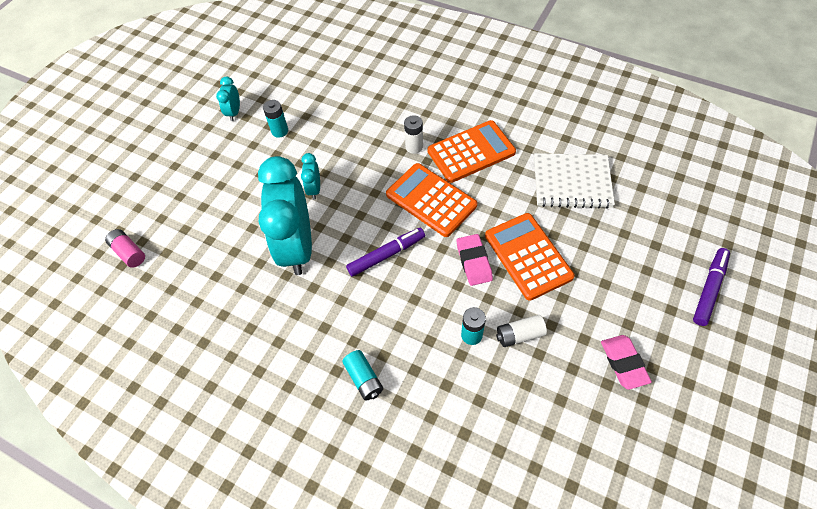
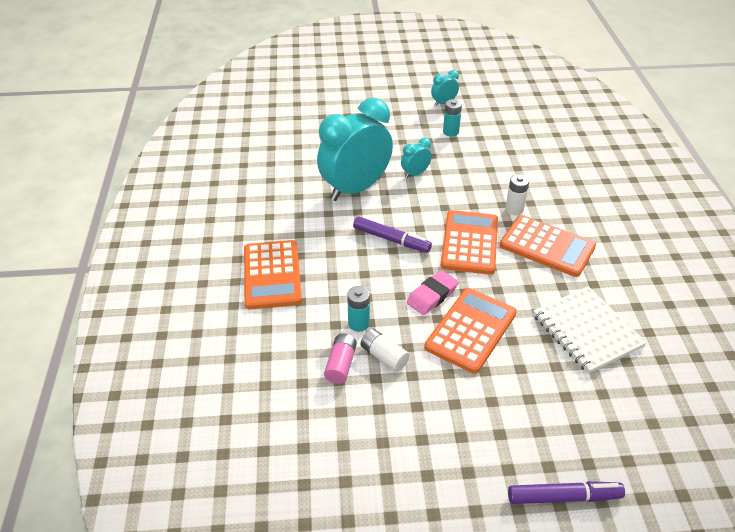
camera: 55 degrees right, 15 degrees down
(129, 252) = (283, 116): pink battery -> pink battery (341, 364)
(364, 379) = (272, 275): turquoise battery -> orange calculator
(624, 363) = (414, 448): pink eraser -> none

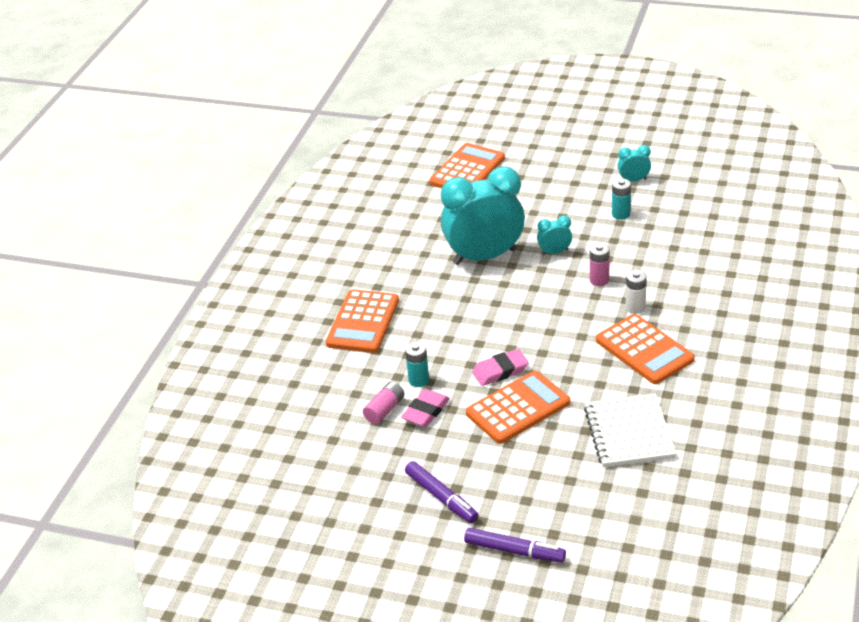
camera: 25 degrees right, 5 degrees down
(384, 356) = (426, 411): white battery -> pink eraser
(391, 239) = (492, 312): purple marker -> purple marker (441, 497)
(468, 191) = (599, 280): none -> pink battery
(470, 243) = (567, 331): orange calculator -> orange calculator (467, 170)

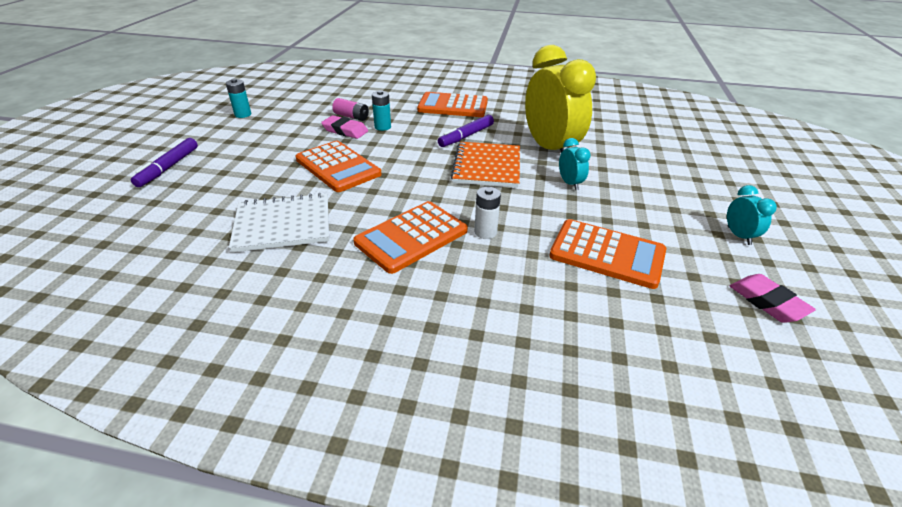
camera: 80 degrees right, 0 degrees up
(441, 497) = (247, 139): purple marker -> purple marker (466, 136)
(467, 170) = (682, 138): orange calculator -> orange calculator (607, 254)
(484, 257) = (550, 149): turquoise clock -> yellow clock
(500, 371) = (388, 158): pink eraser -> pink eraser (767, 302)
(520, 301) = (487, 166): none -> orange notebook
(599, 280) = (529, 209): pink battery -> none
(621, 214) = (660, 225): turquoise battery -> turquoise battery (243, 114)

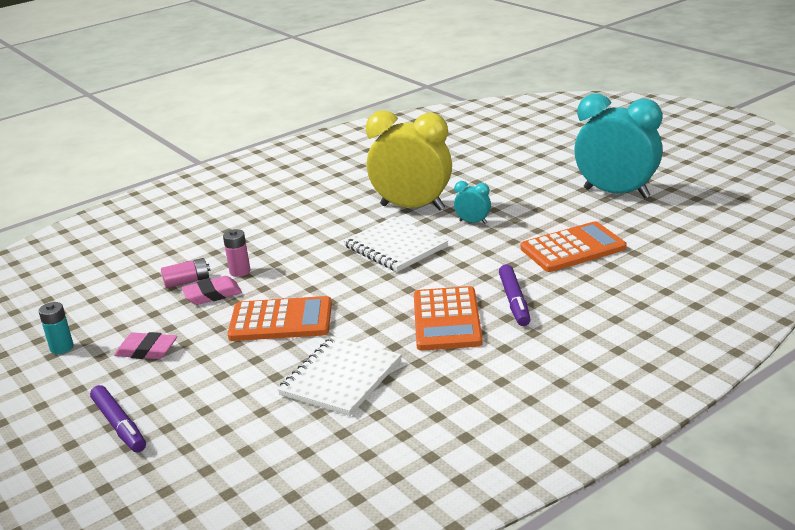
camera: 45 degrees left, 10 degrees down
(382, 127) = (240, 271): turquoise battery -> pink battery
(453, 106) = (260, 219): orange calculator -> none
(466, 136) = (329, 236): purple marker -> purple marker (514, 301)
(485, 232) = (485, 285): white battery -> none
(487, 166) = (395, 246): orange notebook -> white notebook
(738, 236) = (616, 193): turquoise clock -> turquoise clock, size x2.36
(767, 302) = (680, 219): pink eraser -> pink eraser (147, 350)

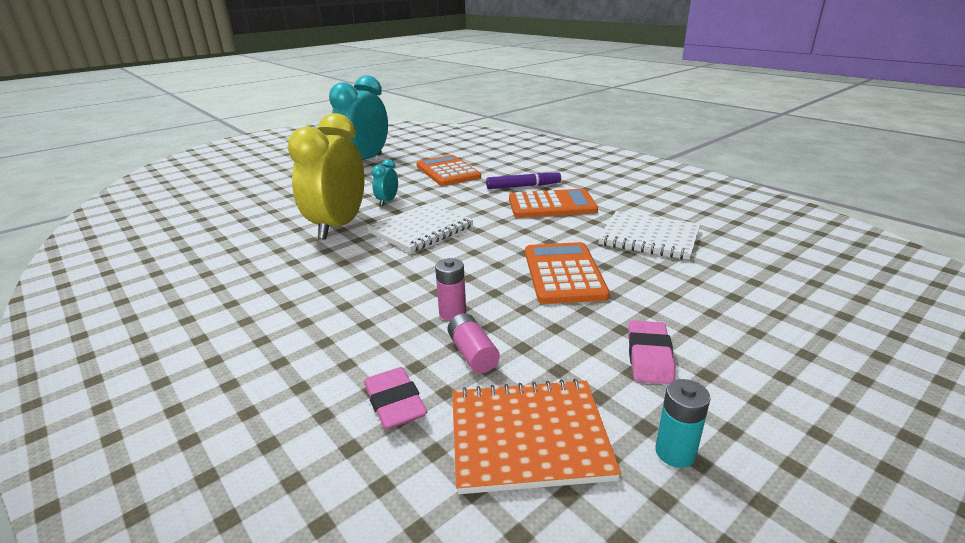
camera: 95 degrees left, 0 degrees up
(102, 301) = (528, 437): none -> orange notebook
(119, 425) = (800, 346): purple marker -> none
(212, 295) = (509, 326): pink eraser -> pink eraser (395, 403)

